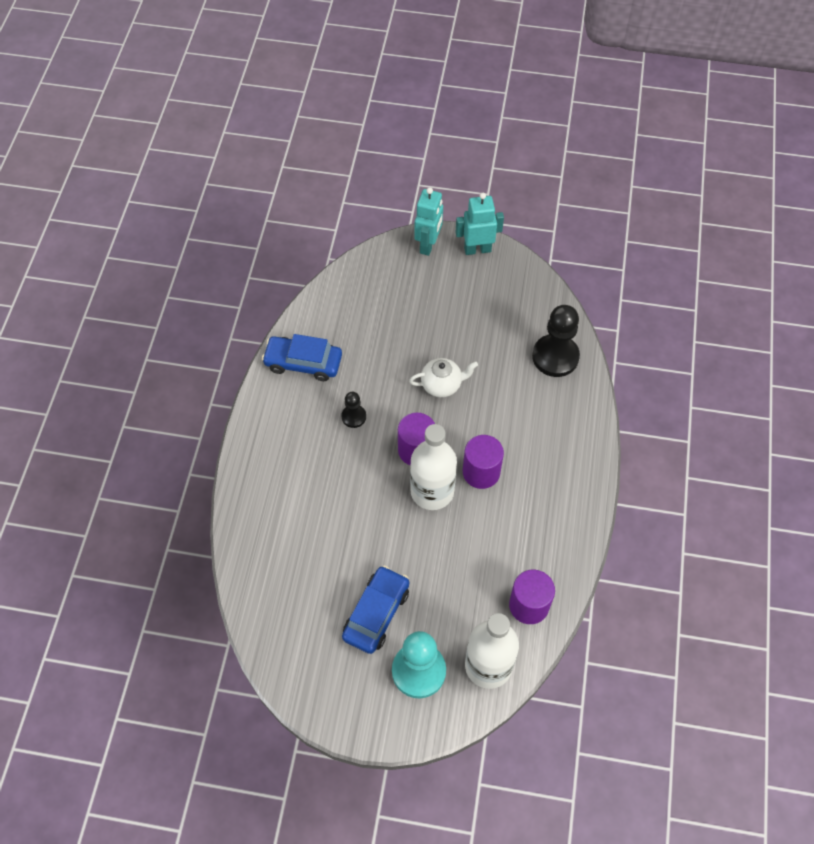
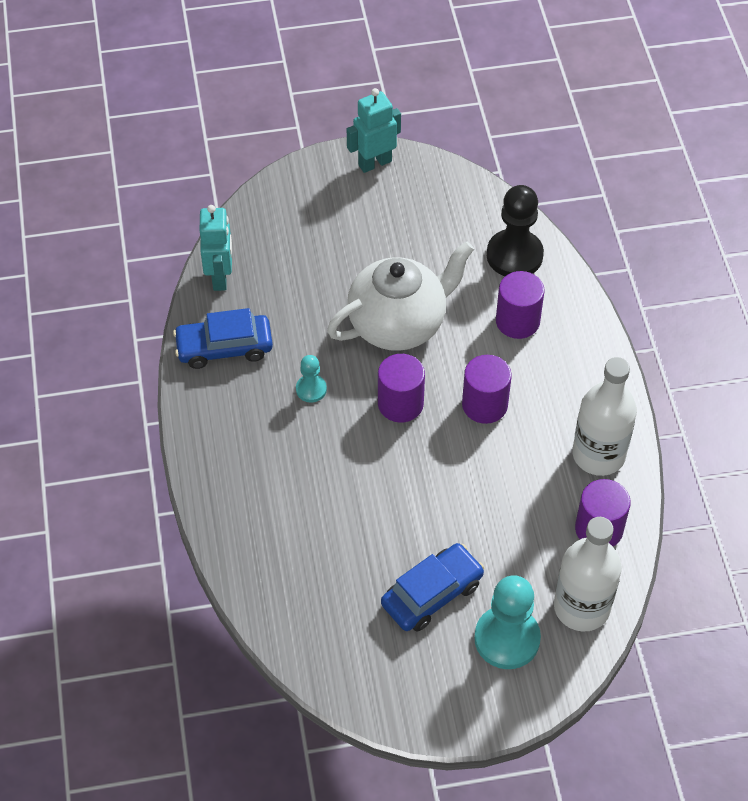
camera: 20 degrees left, 5 degrees down
(353, 416) = (311, 389): black pawn -> turquoise pawn
(376, 613) = (432, 594): blue car -> blue car turned 45 degrees clockwise
(428, 245) = (315, 174): turquoise robot -> turquoise robot (220, 277)
(432, 491) = (438, 443): white bottle -> white bottle (598, 454)
(442, 385) = (399, 324): white teapot -> white teapot, size x1.94
(535, 411) = (517, 321): none -> purple cylinder

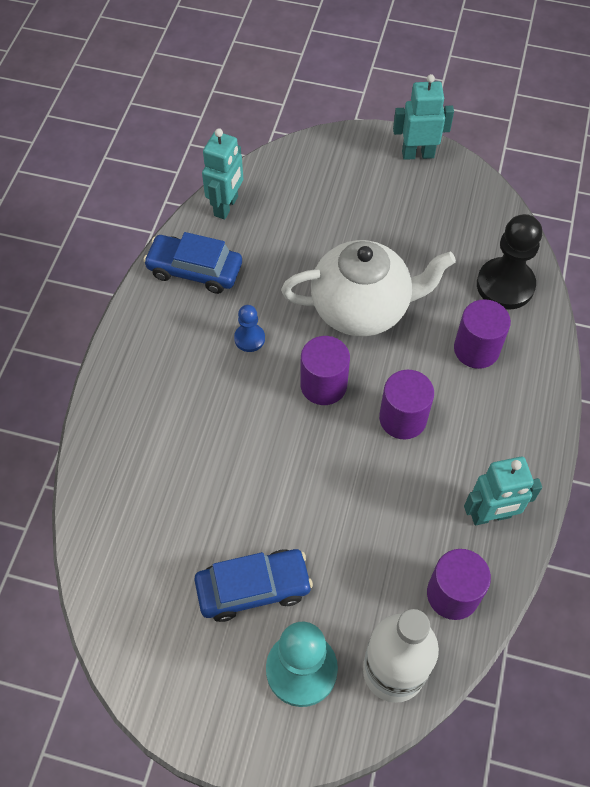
camera: 25 degrees right, 5 degrees up
(311, 389) = (249, 338): turquoise pawn -> blue pawn
(598, 454) = (490, 515): white bottle -> turquoise robot

